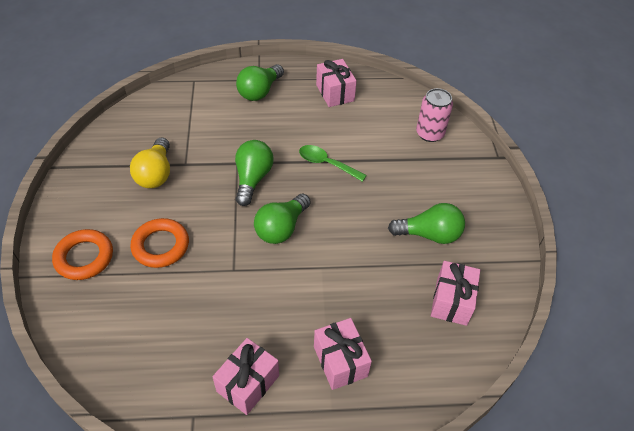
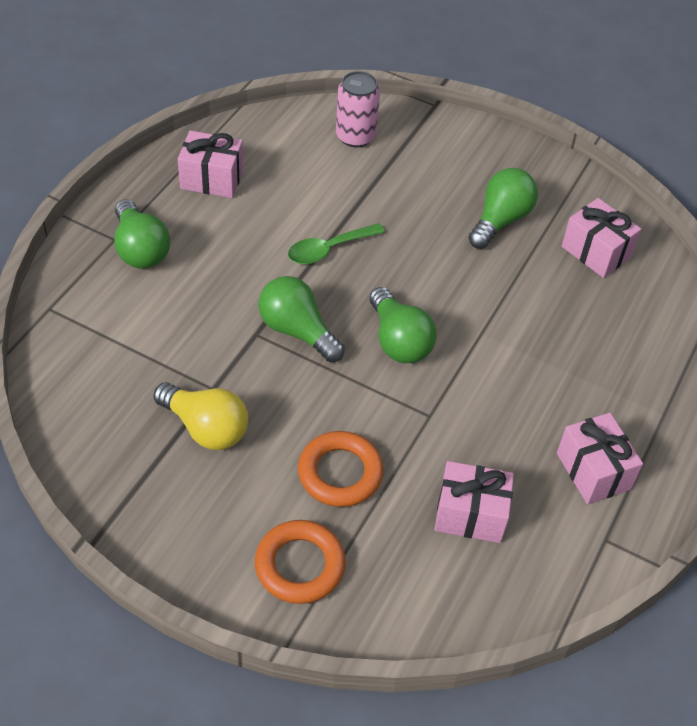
camera: 60 degrees left, 0 degrees up
(340, 361) = (612, 378): pink gift -> pink gift (470, 515)

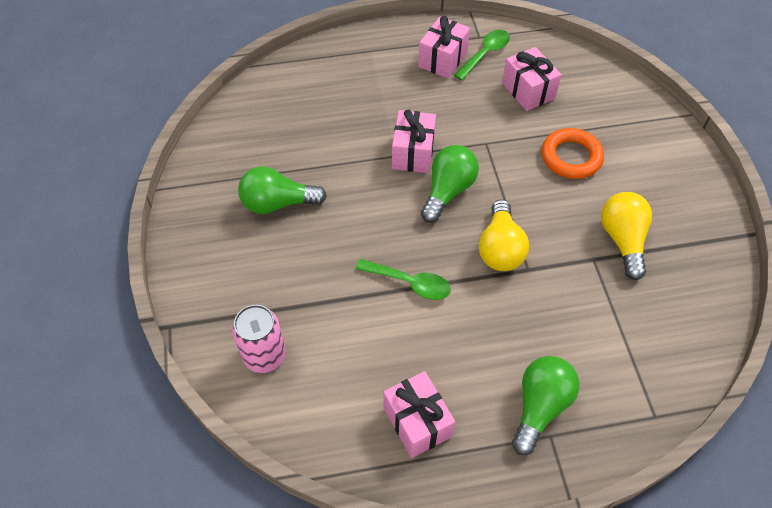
camera: 125 degrees left, 5 degrees up
(297, 331) = (500, 248): green light bulb -> yellow light bulb
(300, 565) = (641, 137): orange ring -> none
(568, 521) = (485, 54): none -> green spoon
(596, 252) = (261, 138): pink gift -> pink gift (413, 153)

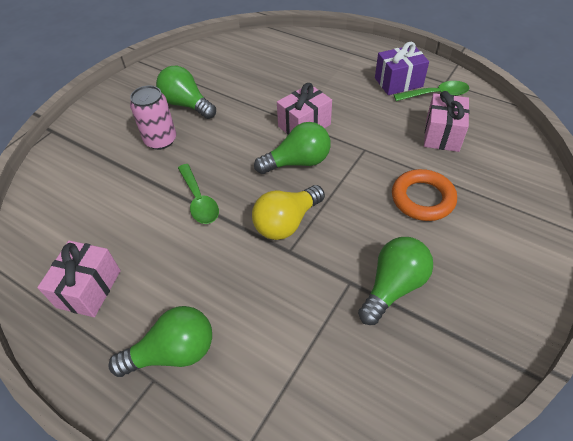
camera: 45 degrees right, 5 degrees down
(264, 355) = (69, 180): pink can -> pink can (160, 140)
(442, 59) = (398, 82): pink gift -> purple gift
(622, 240) = (393, 286): yellow light bulb -> green light bulb

